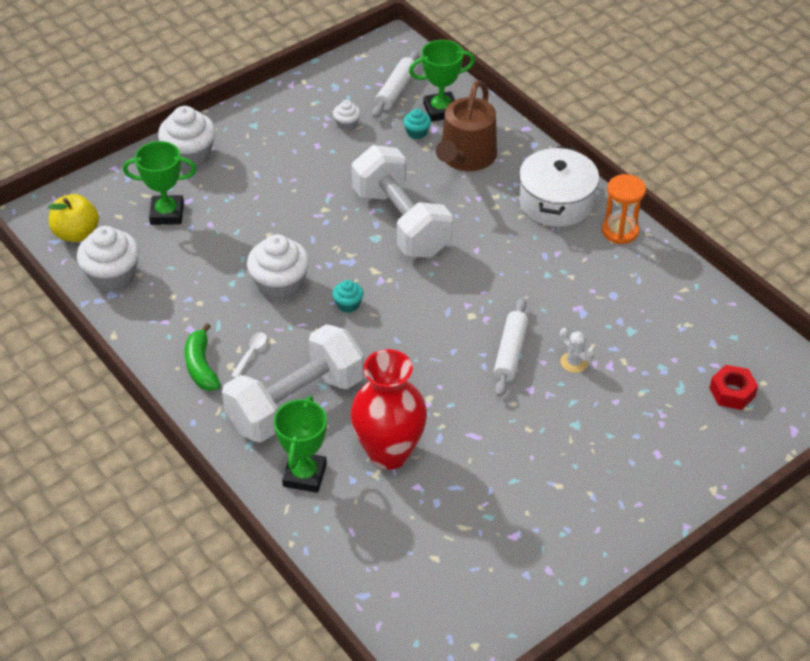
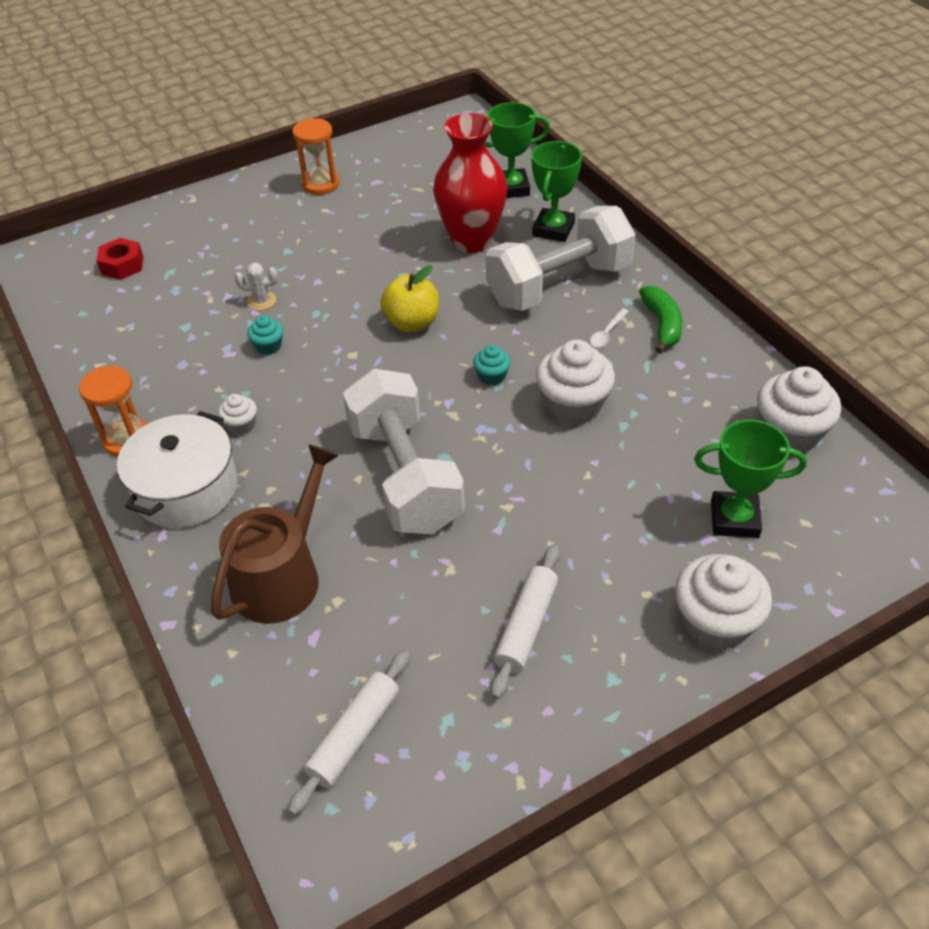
camera: 170 degrees left, 0 degrees up
(76, 233) = (858, 499): yellow apple -> yellow apple (412, 323)
(347, 124) = (454, 662): white cupcake -> white cupcake (241, 425)
(417, 133) = (343, 632): turquoise cupcake -> turquoise cupcake (268, 346)
(441, 110) = (290, 678): green trophy -> green trophy (511, 188)
(510, 352) = (324, 314): white rolling pin -> white rolling pin (526, 626)
(574, 362) = (261, 301): white cactus -> white cactus turned 45 degrees counterclockwise
(578, 525) = (320, 184): none -> orange hourglass

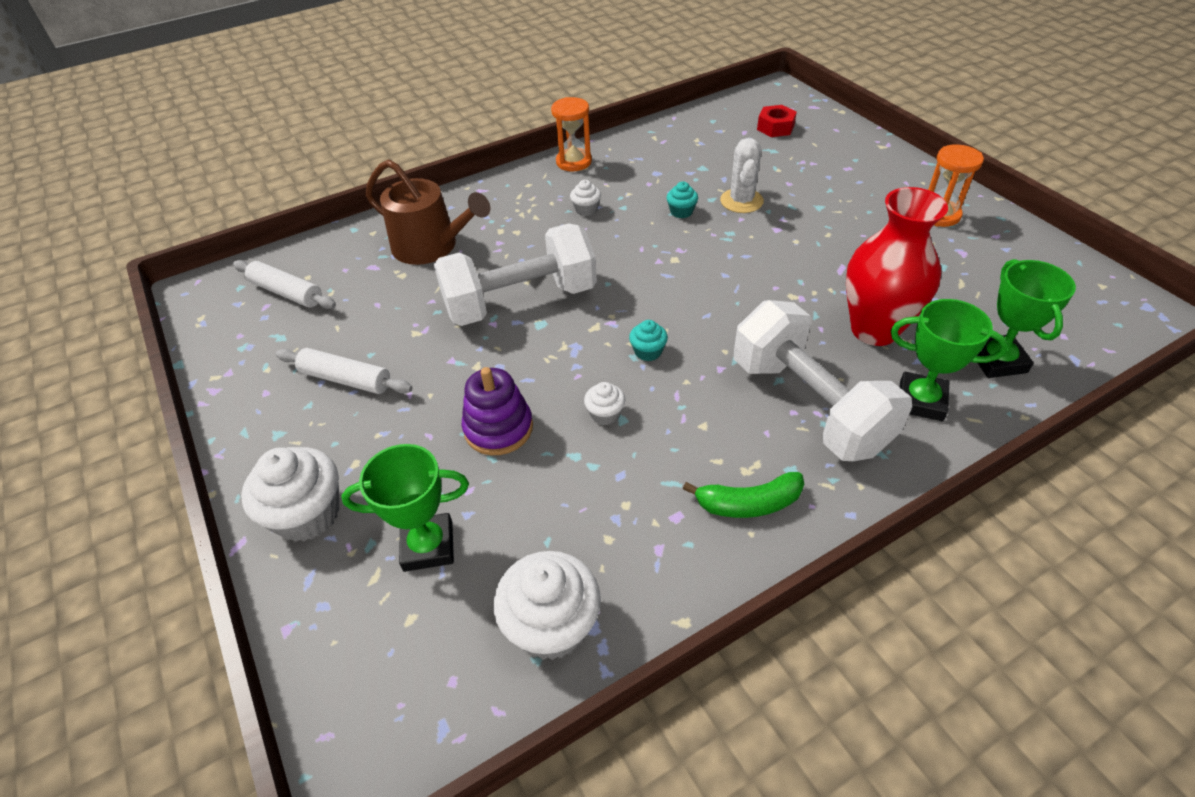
camera: 90 degrees right, 0 degrees up
(186, 489) = (522, 194): white pot -> none
(261, 301) = (741, 201): white cactus -> white cactus, size x1.61
(412, 323) = (723, 293): yellow apple -> none
(573, 405) = (605, 414): white cupcake -> white cupcake, size x0.50
(594, 481) = (498, 428): none -> purple stacking toy
(607, 333) = (725, 447): white spoon -> none
(734, 519) = (428, 546): green trophy -> green trophy turned 75 degrees clockwise

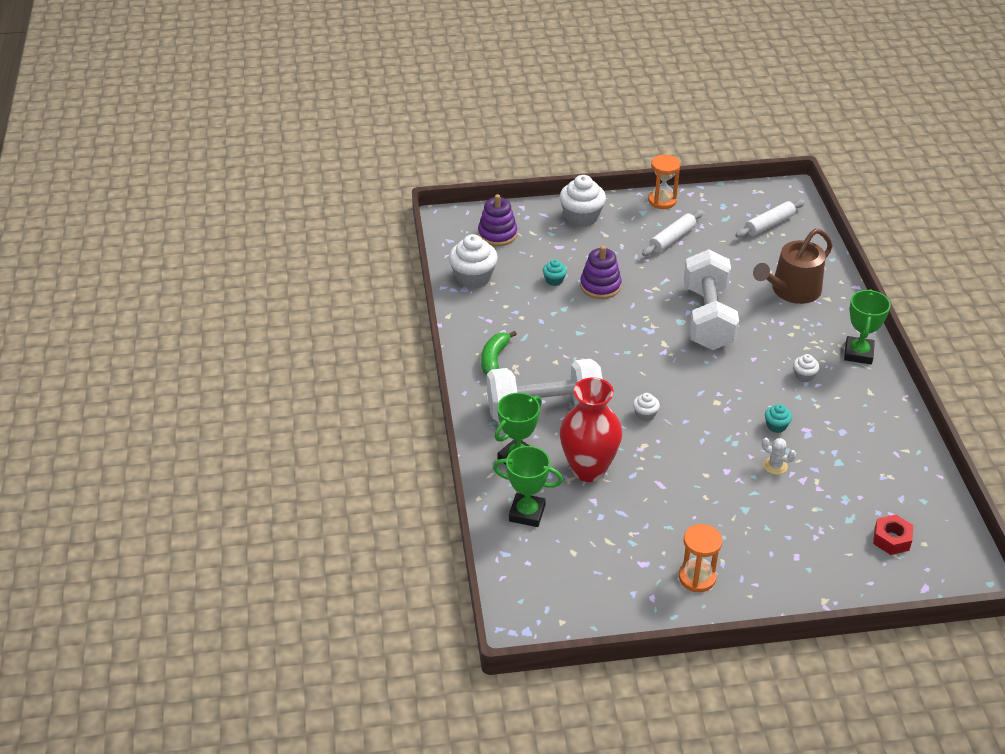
camera: 110 degrees right, 5 degrees down
(396, 637) = (497, 234): none -> purple stacking toy
(428, 546) = (538, 250): green trophy -> green trophy (858, 353)
(573, 162) = (881, 388): orange hourglass -> orange hourglass (662, 201)
(605, 414) = (587, 327): white cupcake -> white cupcake (645, 414)
(648, 351) = (628, 359): turquoise cupcake -> turquoise cupcake (554, 280)
(741, 201) = (775, 466): white cactus -> white cactus, size x0.62

